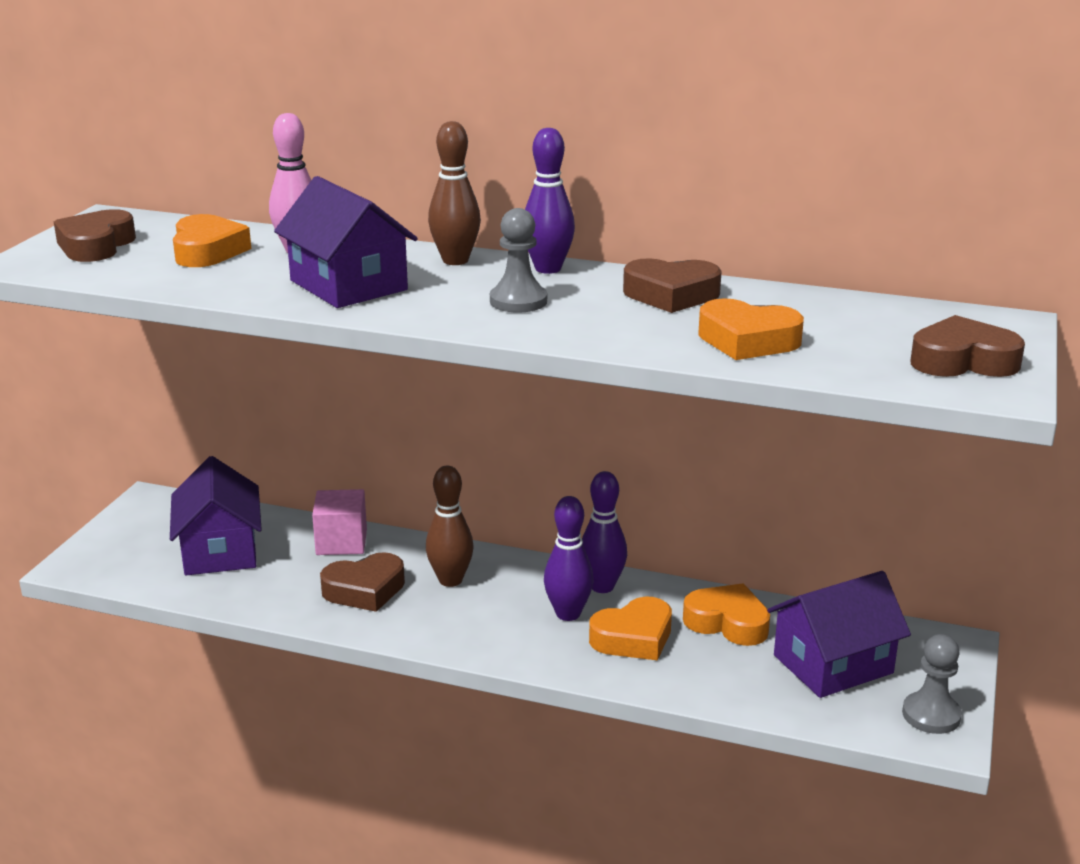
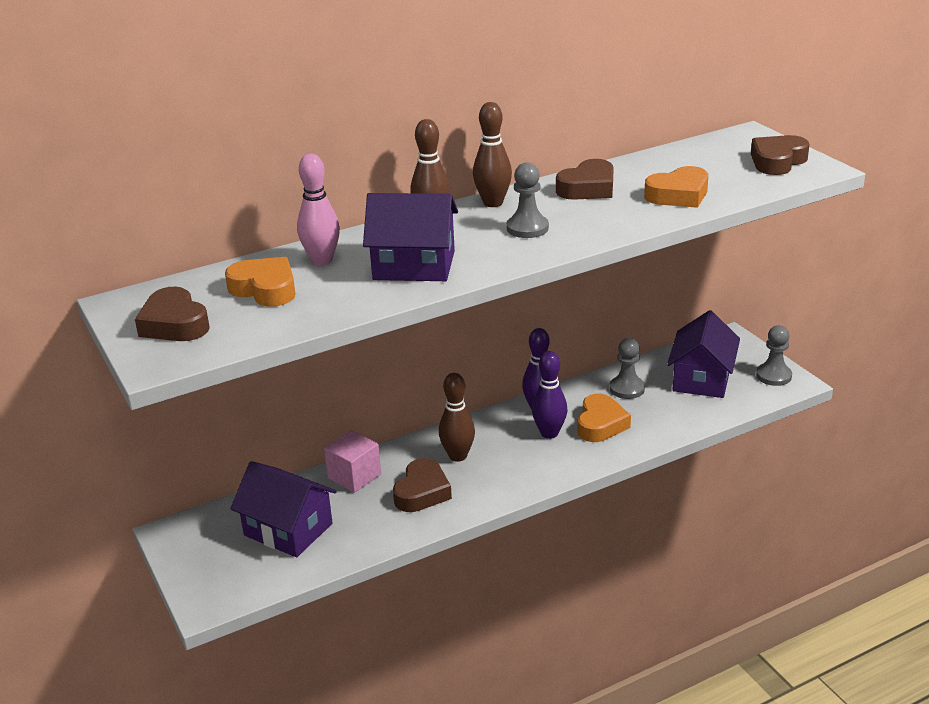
camera: 45 degrees left, 5 degrees up
(548, 269) = (493, 203): purple bowling pin -> brown bowling pin
(727, 622) = (627, 389): orange heart -> grey pawn

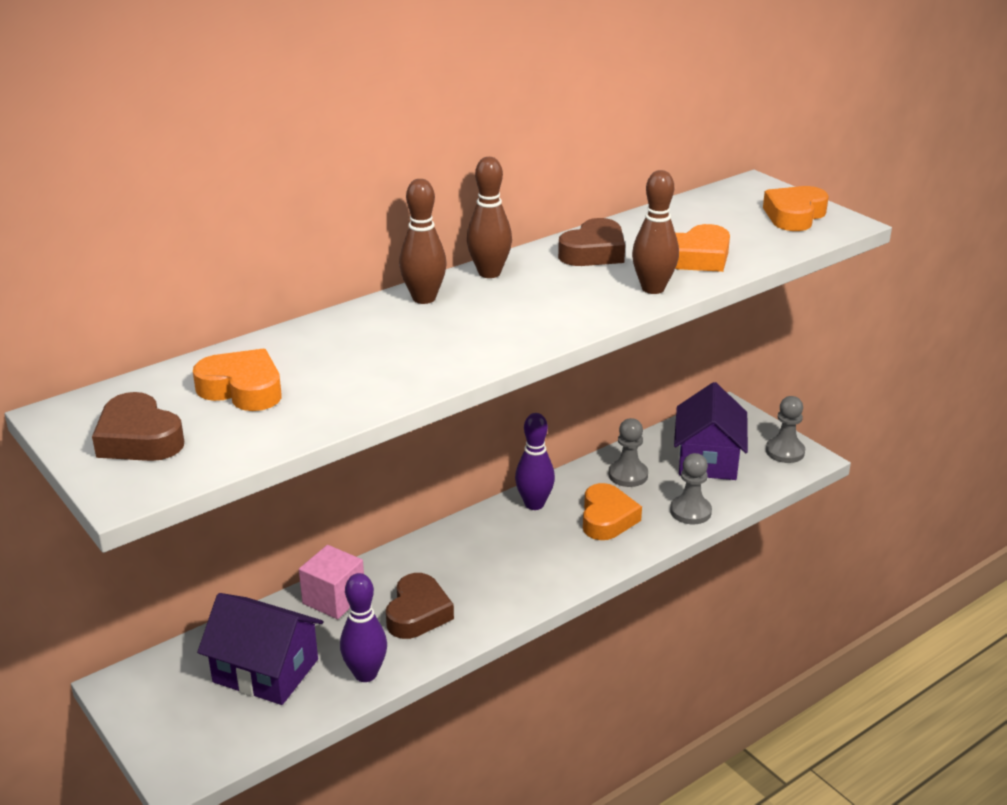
camera: 10 degrees left, 0 degrees up
(322, 260) = (303, 350): pink bowling pin -> none
(414, 265) = (416, 352): purple house -> none
(458, 456) = (451, 566): brown bowling pin -> brown bowling pin (653, 288)
(527, 228) = (537, 302): grey pawn -> grey pawn (690, 511)
(549, 433) = (551, 533): purple bowling pin -> purple bowling pin (365, 674)
(777, 161) = (794, 216): brown heart -> orange heart

